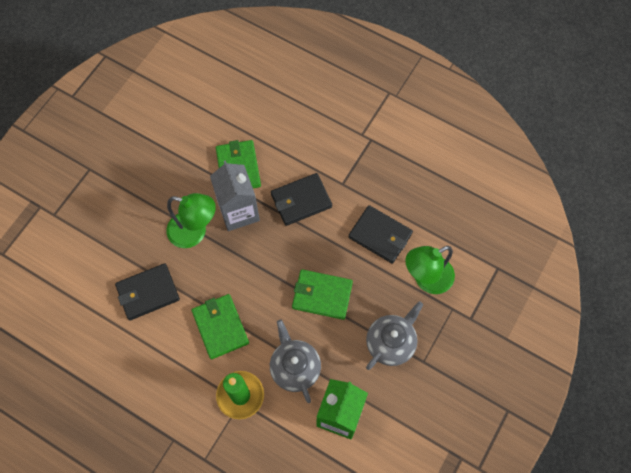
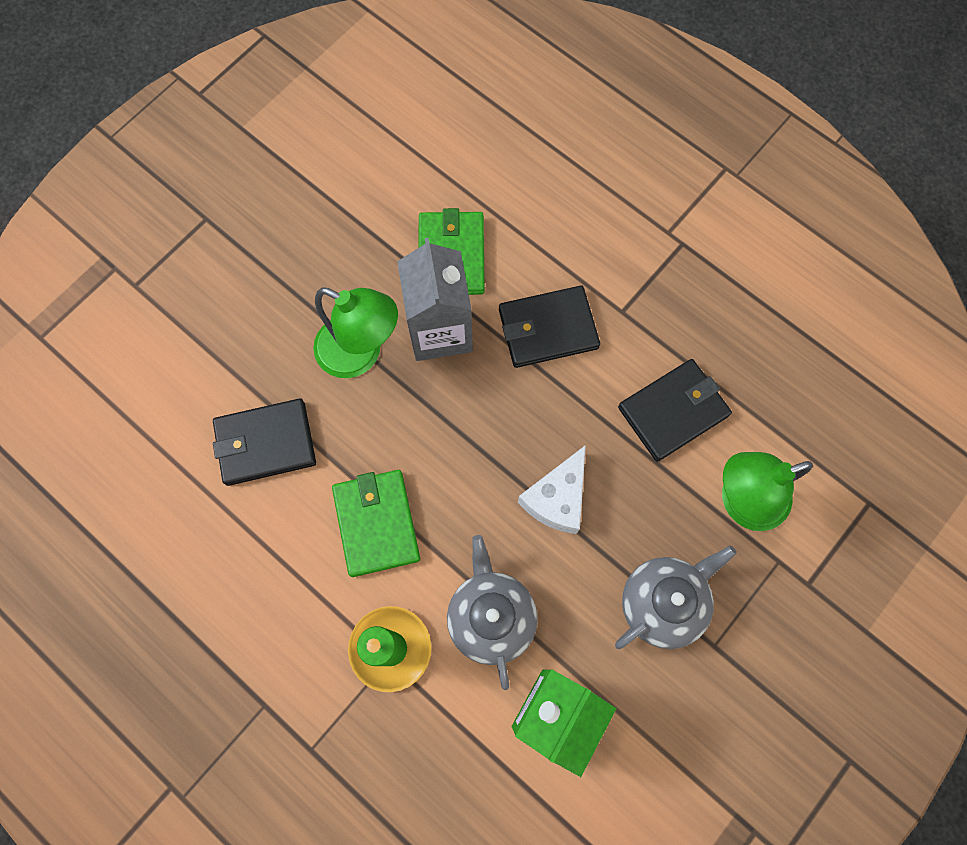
camera: 10 degrees right, 5 degrees up
(322, 295) = (557, 498): green wallet -> white cheese
(380, 235) = (673, 411): black wallet -> black wallet turned 75 degrees counterclockwise

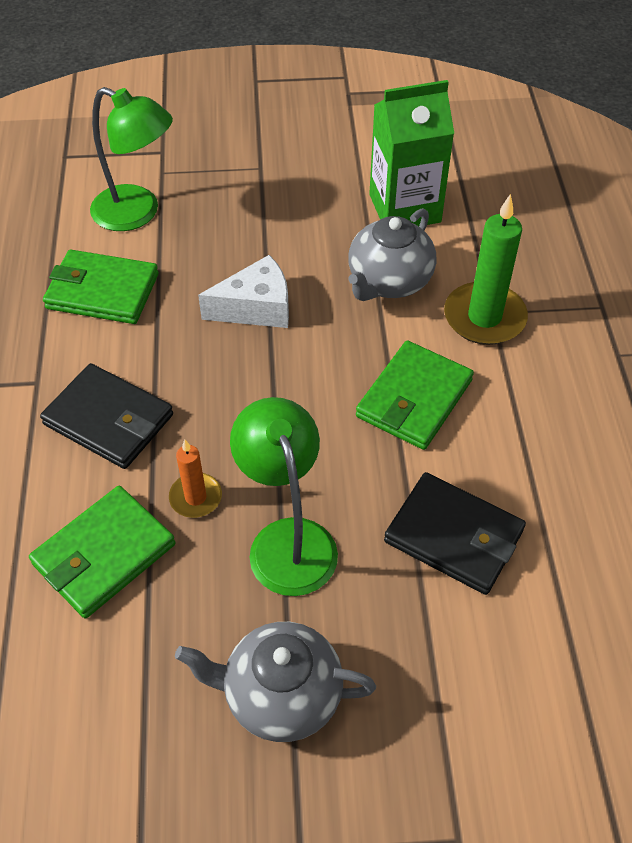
camera: 135 degrees left, 20 degrees down
(439, 330) = (195, 497): grey carton -> orange candle
(663, 602) = (262, 206): grey teapot -> grey teapot (281, 695)
(673, 411) = (102, 291): black wallet -> green wallet

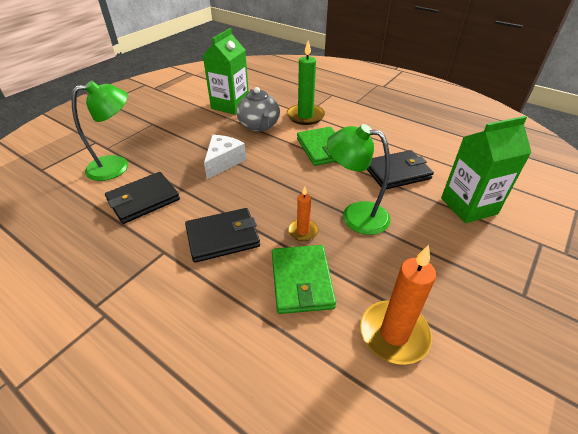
camera: 50 degrees left, 10 degrees down
(95, 709) = (394, 334): none -> orange candle
(102, 291) = (143, 200): green wallet -> black wallet
(281, 695) = (436, 259): grey teapot -> none
(461, 687) = (468, 206): none -> green carton

